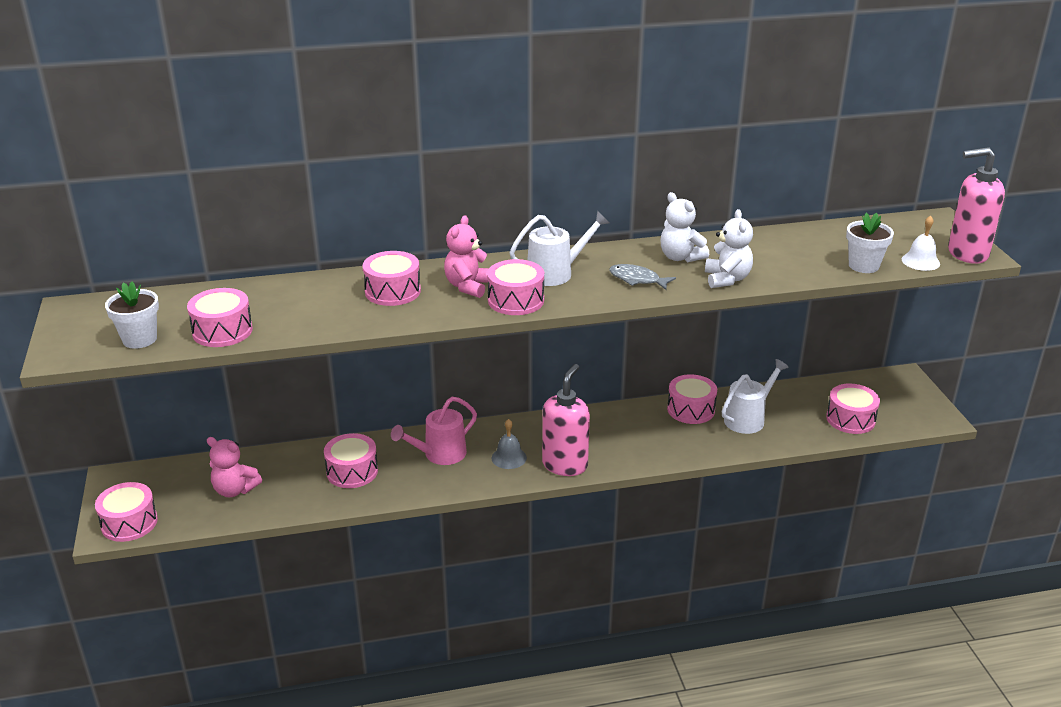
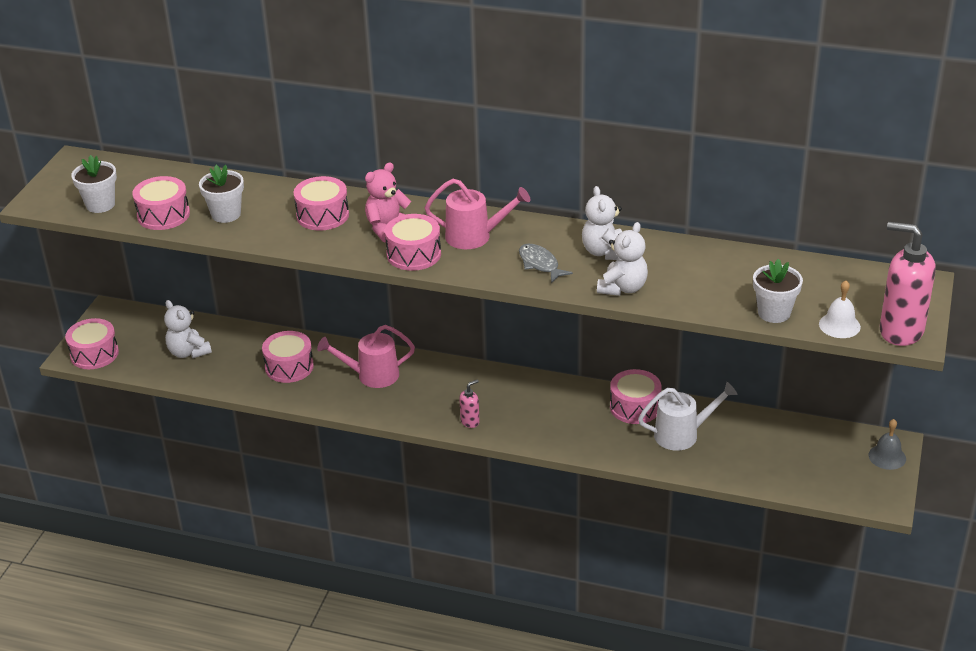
camera: 30 degrees right, 5 degrees up
(235, 490) = (188, 352): pink teddy bear -> white teddy bear
(291, 314) = (226, 214): none -> white flower pot
(509, 458) = (427, 398): grey bell -> grey bell (887, 456)
(556, 273) = (475, 236): white watering can -> pink watering can
(565, 465) = (470, 422): pink soap dispenser -> pink soap dispenser, size x0.46
(850, 419) = (786, 469): pink drum -> none

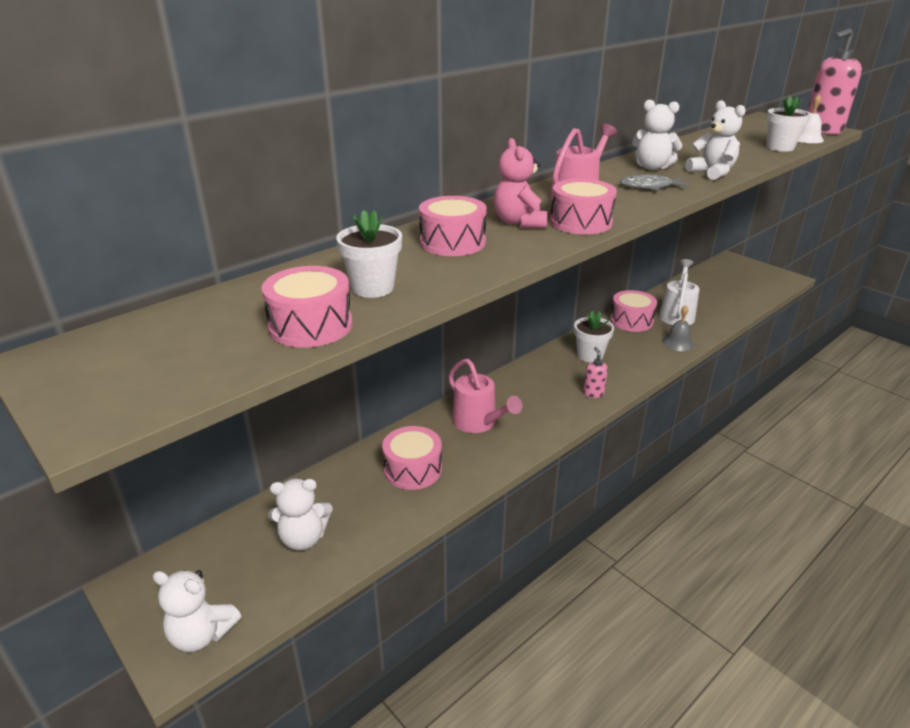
camera: 60 degrees left, 5 degrees down
(94, 354) = (202, 634): pink drum -> white teddy bear
(100, 204) = (204, 366): white flower pot -> white flower pot (590, 355)
(371, 375) = (479, 423): pink watering can -> pink watering can turned 60 degrees counterclockwise
(887, 456) = (743, 264): grey bell -> grey bell (678, 343)

